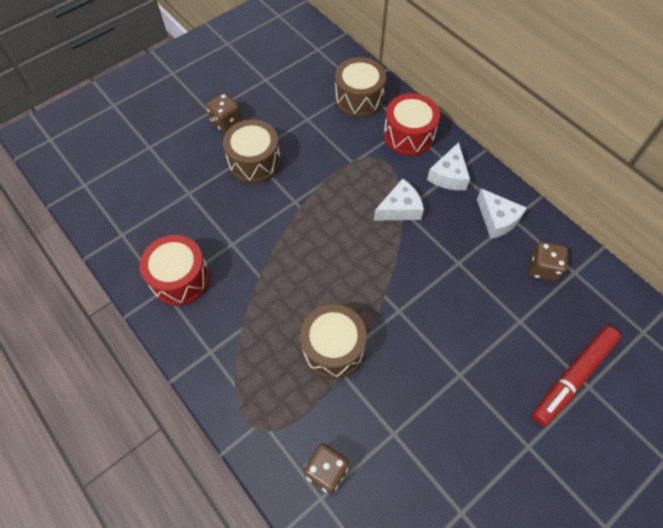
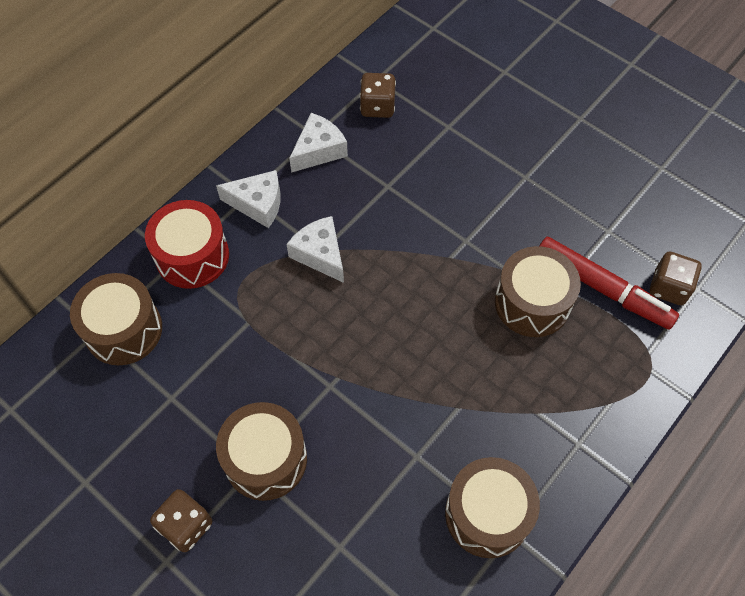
camera: 100 degrees left, 0 degrees up
(180, 278) = (487, 514): red drum -> brown drum
(572, 377) = (499, 83): red marker -> red marker (602, 288)

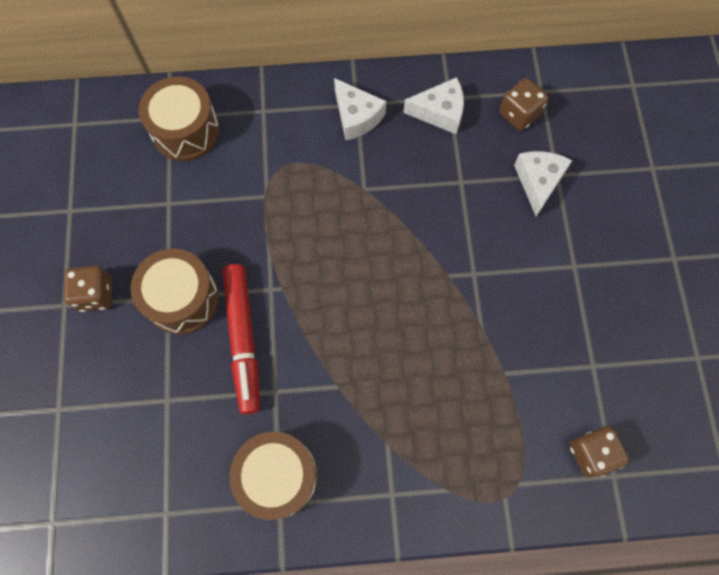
camera: 45 degrees right, 10 degrees up
(192, 256) = (276, 117): red drum -> none
(320, 254) = (360, 191): white cheese -> white cheese (538, 182)
(532, 303) = (471, 364): brown drum -> none
(602, 288) = (537, 404): red marker -> red marker (243, 339)

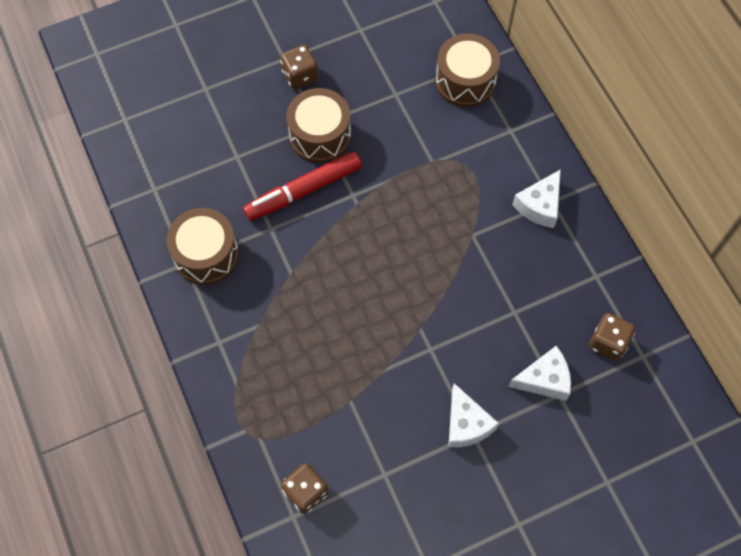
camera: 70 degrees right, 5 degrees down
(440, 112) = (577, 273): white cheese -> white cheese (466, 424)

